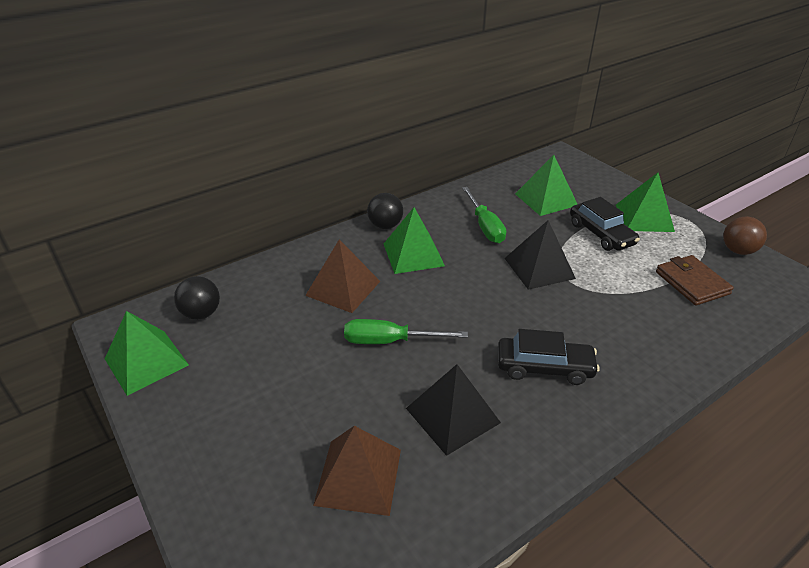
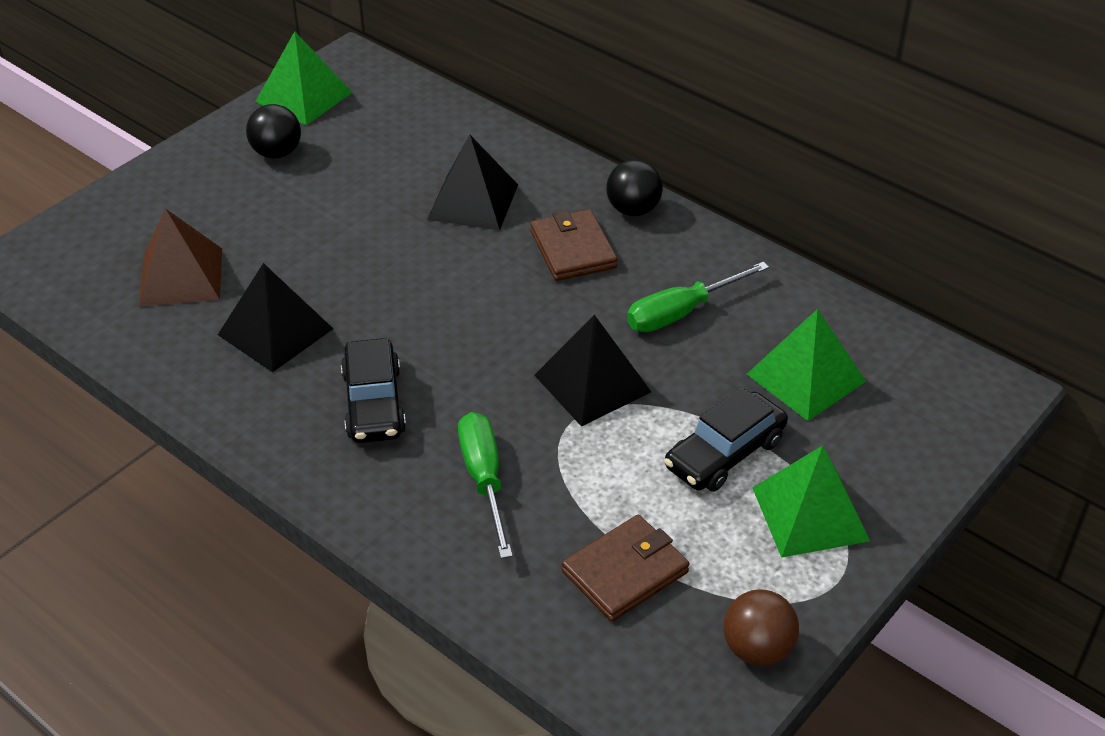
camera: 75 degrees right, 5 degrees up
(201, 313) = (388, 108): black ball -> black ball (277, 153)
(343, 288) = (473, 202): brown pyramid -> black pyramid
(390, 341) = (384, 261): green screwdriver -> green screwdriver (484, 480)
(413, 254) = (573, 249): green pyramid -> brown wallet

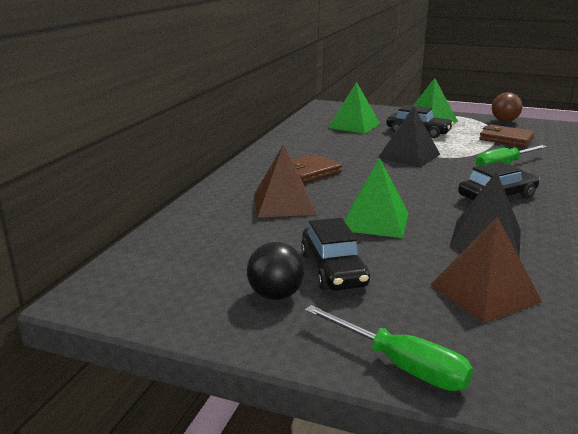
camera: 110 degrees left, 20 degrees down
(293, 196) = (333, 270): none -> black car
(303, 97) = (169, 306): green pyramid -> green pyramid (375, 221)
(473, 202) = (283, 204): black pyramid -> brown pyramid
(633, 210) = (257, 164): black ball -> none
(681, 312) = (335, 146): green screwdriver -> green screwdriver (400, 365)

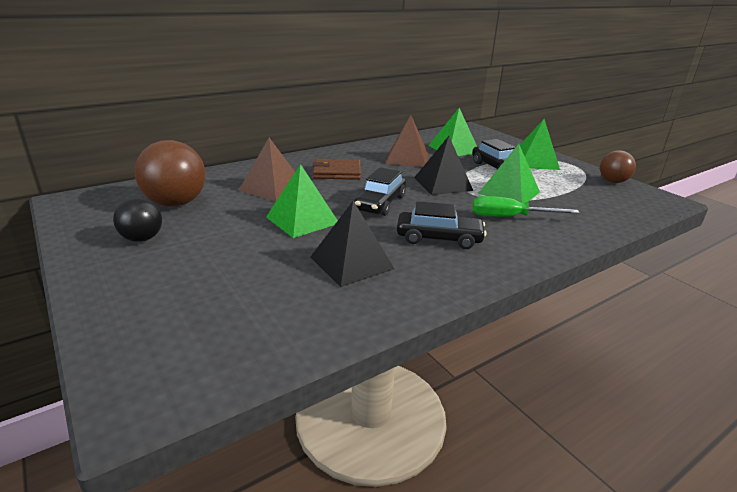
camera: 35 degrees right, 5 degrees up
(225, 251) = (176, 203): none -> brown ball
(333, 270) = (204, 238): black car -> black car (380, 203)
(400, 365) = (106, 309): green screwdriver -> none
(464, 148) = (509, 192): none -> green pyramid
(484, 293) = (256, 296): brown pyramid -> brown pyramid (407, 158)
(506, 139) = (573, 197): brown wallet -> none

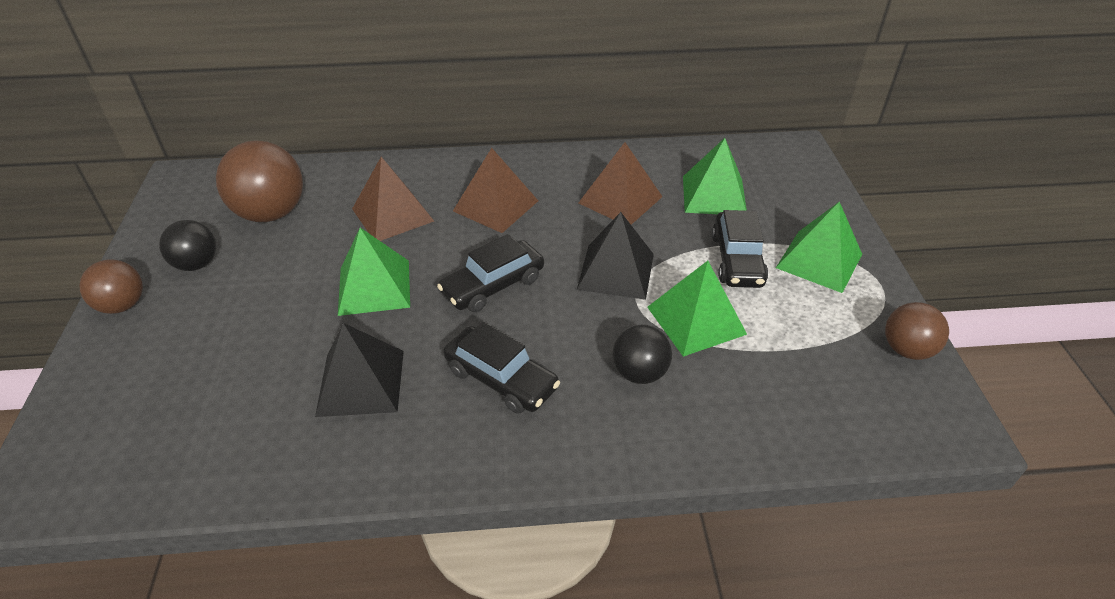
camera: 30 degrees right, 15 degrees up
(97, 274) = (123, 305): none -> brown ball
(337, 172) = (496, 205): brown wallet -> brown pyramid
(510, 217) = (639, 373): green screwdriver -> black ball

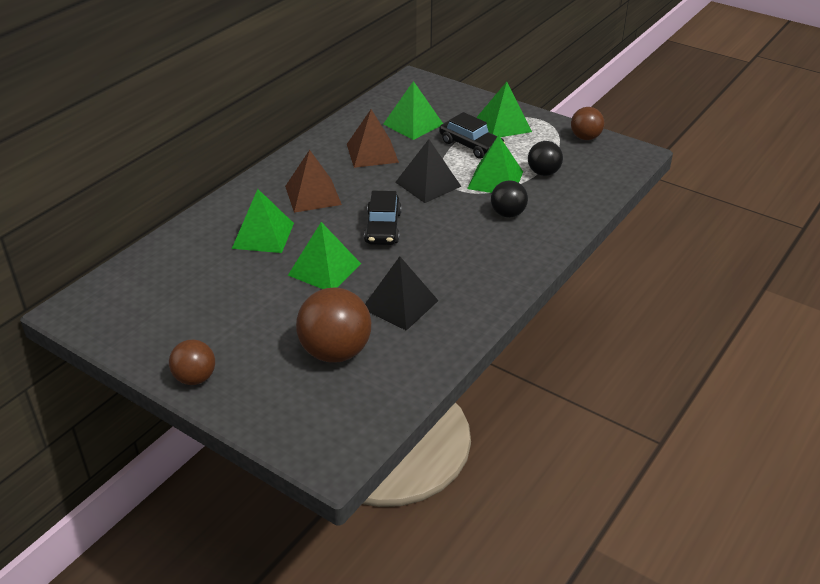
camera: 50 degrees left, 5 degrees down
(197, 264) = (195, 332): black ball -> black ball (543, 173)
(271, 213) = (184, 283): brown ball -> brown ball (335, 352)
(392, 215) = (263, 235): brown pyramid -> green pyramid
(501, 379) = (458, 257): black car -> none

